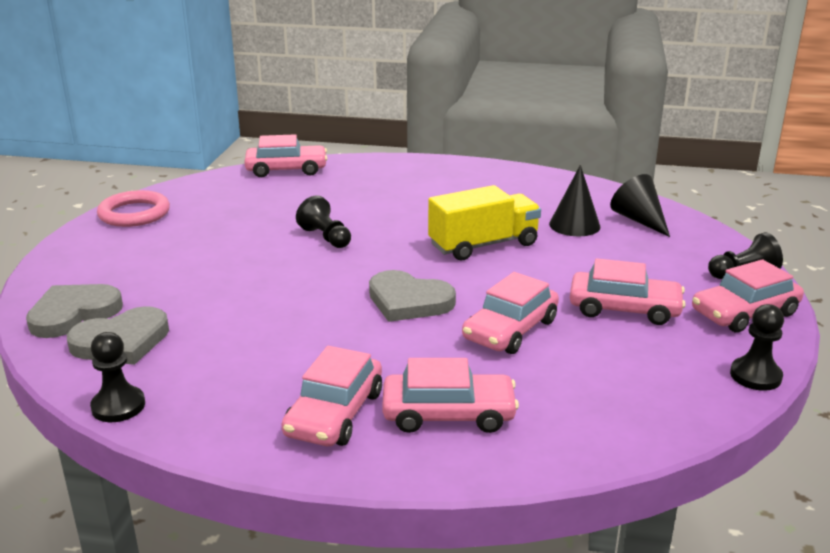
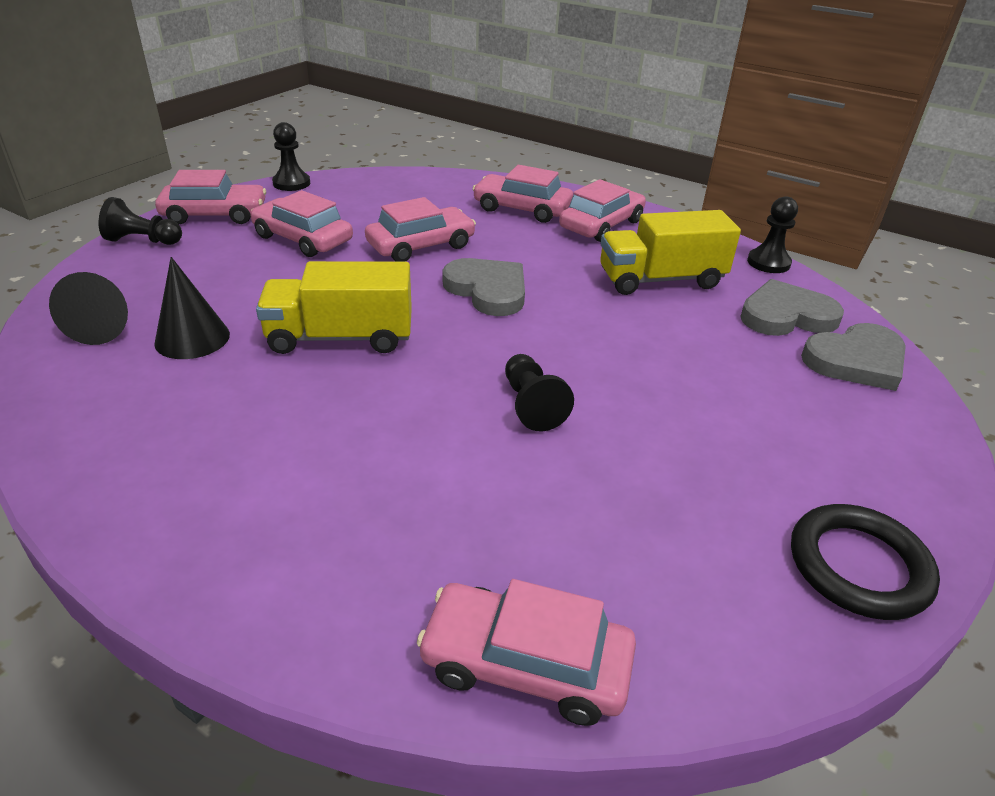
camera: 160 degrees left, 10 degrees up
(134, 214) = (858, 566): pink ring -> black ring
(248, 351) = (661, 280): none -> yellow truck

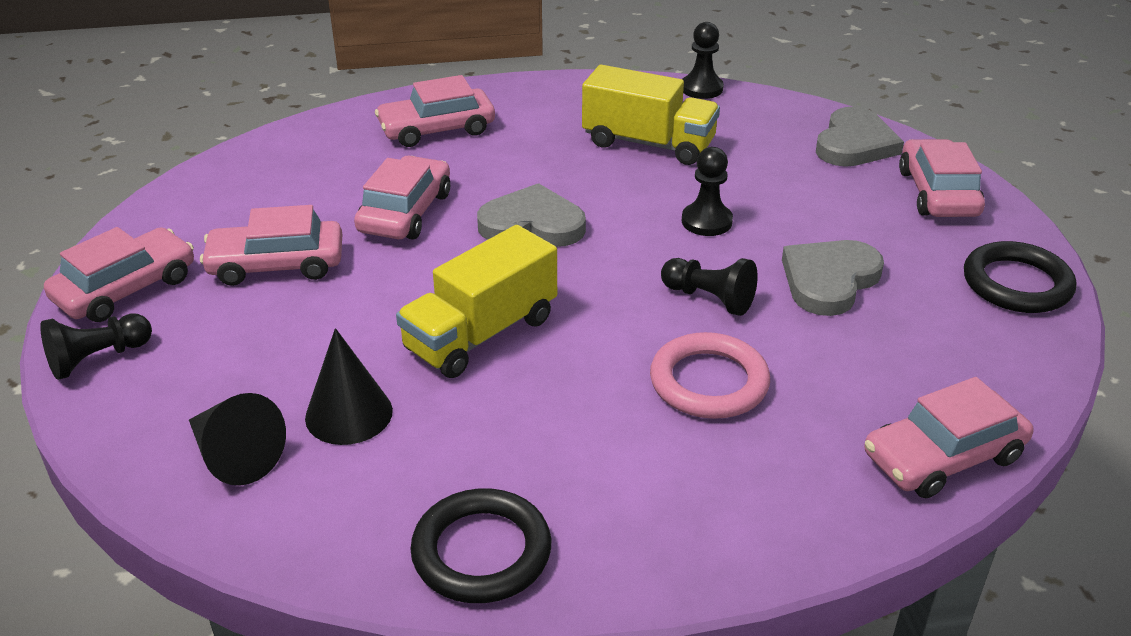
camera: 40 degrees left, 0 degrees up
(106, 468) = (481, 552): none -> black ring
(291, 183) = (148, 212): black pawn -> black pawn (706, 221)
(431, 462) = (709, 382): none -> pink ring
(601, 225) = (529, 113): pink car -> pink car (938, 193)
(661, 280) = (648, 143): yellow truck -> yellow truck turned 105 degrees counterclockwise
(786, 315) = (770, 130): grey heart -> grey heart (829, 280)

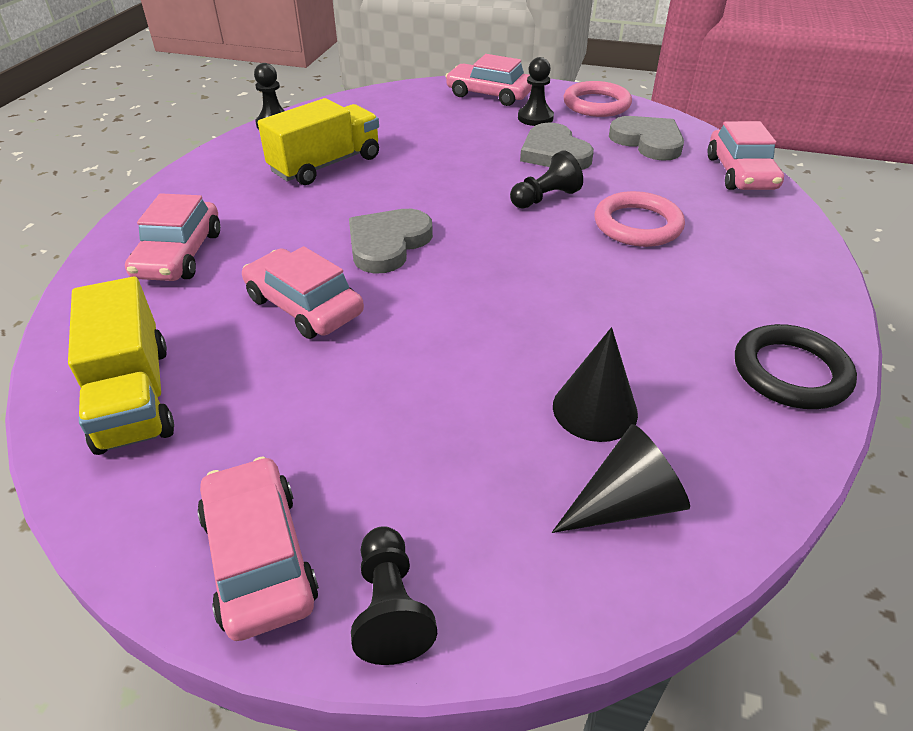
camera: 65 degrees left, 5 degrees up
(276, 264) = (319, 411): pink car -> none
(481, 334) = (523, 307): yellow truck -> yellow truck (134, 396)
(706, 221) = (452, 173): black pawn -> black pawn (535, 118)
(854, 144) = (409, 99): grey heart -> grey heart (648, 141)
(1016, 284) = (596, 104): black ring -> pink ring

